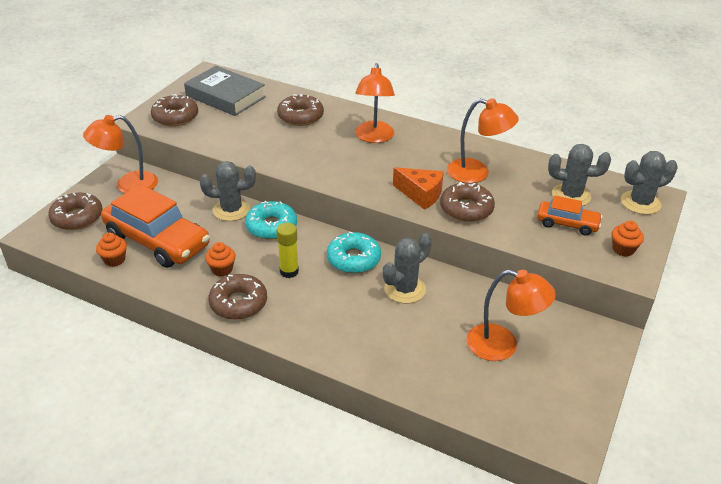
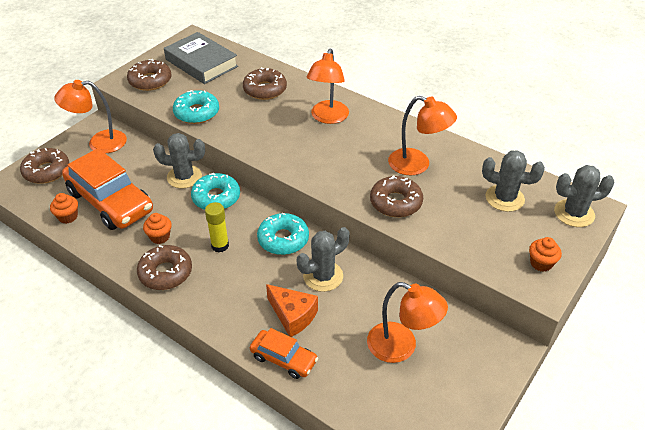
camera: 10 degrees right, 5 degrees up
(235, 143) = (197, 113): none -> turquoise donut
(421, 194) = (356, 183): orange cheese -> orange cheese (293, 316)
(567, 224) = (492, 229): orange car -> orange car (283, 359)

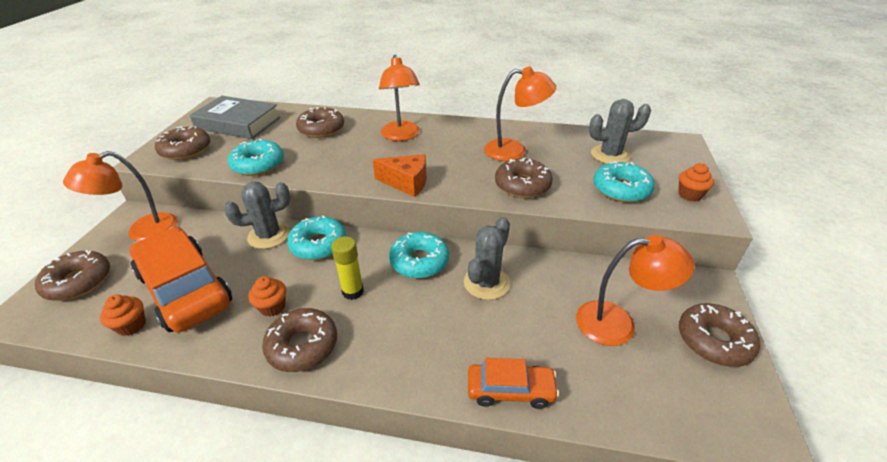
camera: 25 degrees left, 5 degrees down
(110, 201) = (186, 289): orange car -> orange car turned 150 degrees counterclockwise
(293, 316) = (485, 336): orange cheese -> orange cheese (406, 183)
(468, 390) = (713, 340): none -> brown donut
(481, 236) = (621, 189): none -> turquoise donut
(574, 213) = (673, 150): grey cactus -> none

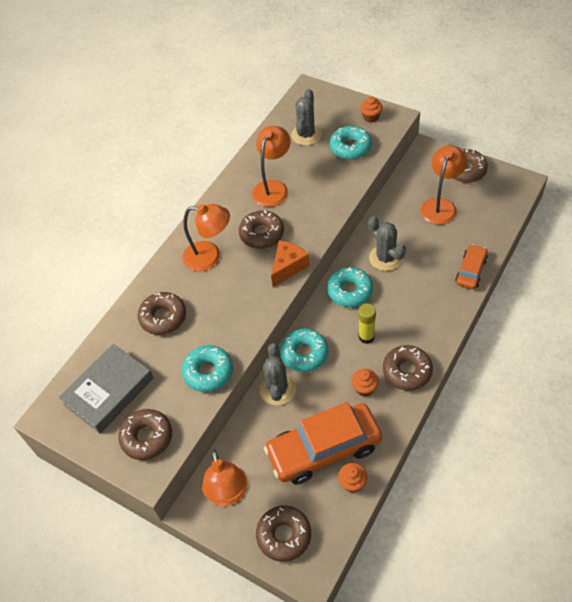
camera: 65 degrees left, 15 degrees up
(522, 185) = (322, 198): brown donut -> brown donut (262, 234)

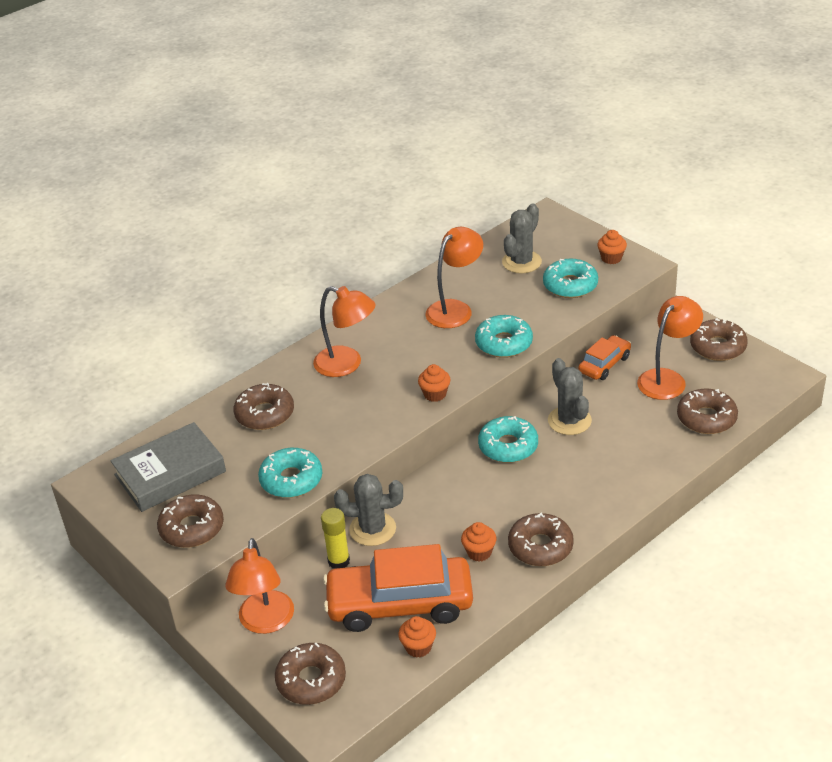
camera: 15 degrees right, 15 degrees down
(262, 234) = (419, 354): brown donut -> brown donut (706, 418)
(277, 389) = (372, 529): grey cactus -> grey cactus turned 75 degrees clockwise
(288, 267) = (435, 394): orange cheese -> orange cupcake
(304, 354) = (422, 500): turquoise donut -> turquoise donut (504, 343)
(366, 337) = (506, 499): yellow glue stick -> yellow glue stick (339, 561)
(471, 271) = (673, 458): orange car -> orange car (604, 364)

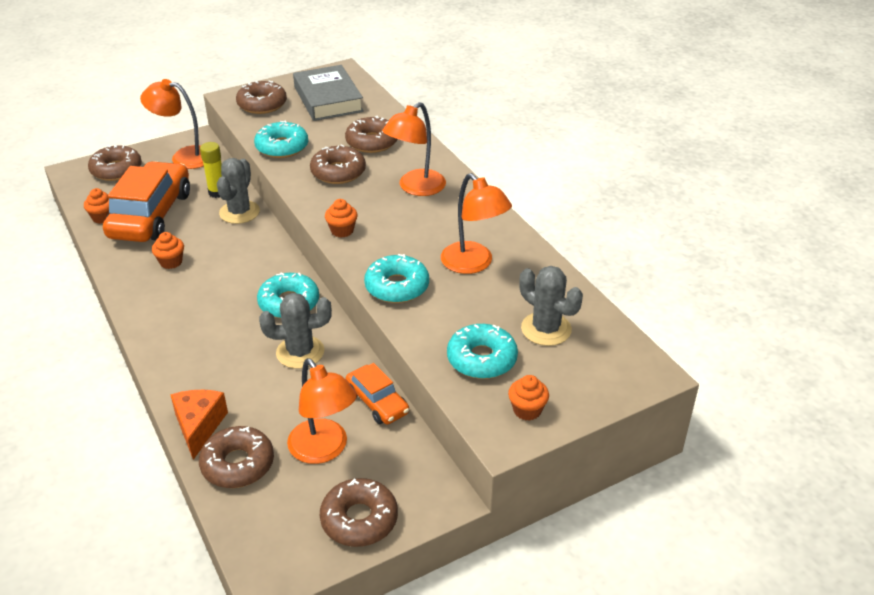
camera: 100 degrees right, 0 degrees up
(540, 546) = (150, 297): brown donut -> brown donut (338, 172)
(682, 452) = (199, 426): none -> orange cheese

